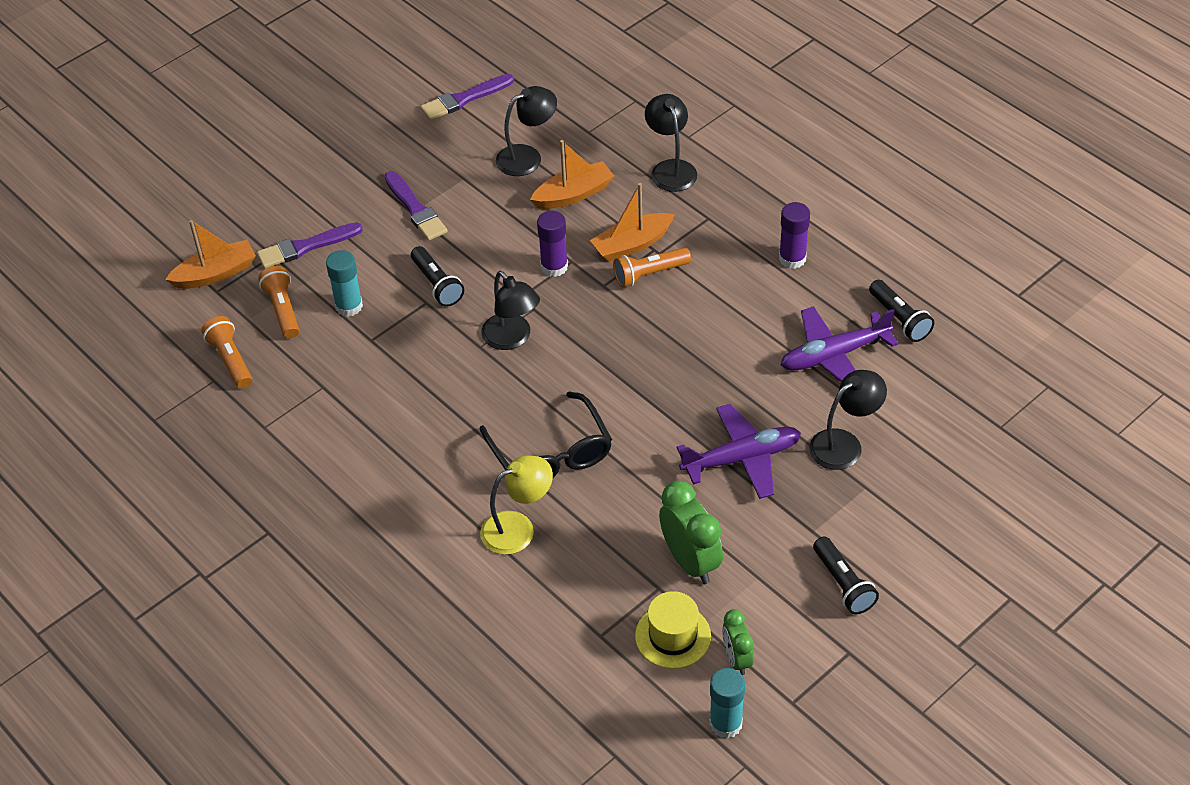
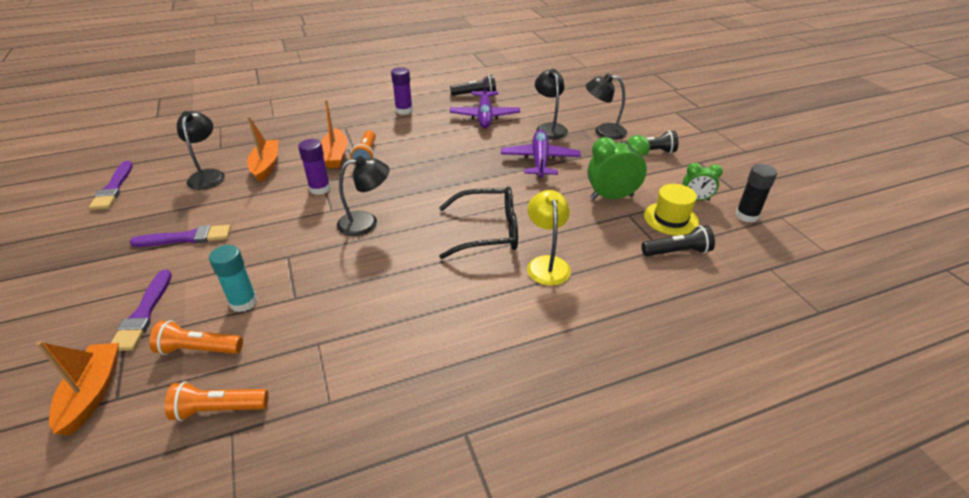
camera: 70 degrees left, 10 degrees down
(437, 284) = (276, 246): black flashlight -> black flashlight (677, 252)
(671, 168) = (291, 128): black lamp -> black lamp (603, 131)
(725, 723) = (746, 215): turquoise glue stick -> black glue stick

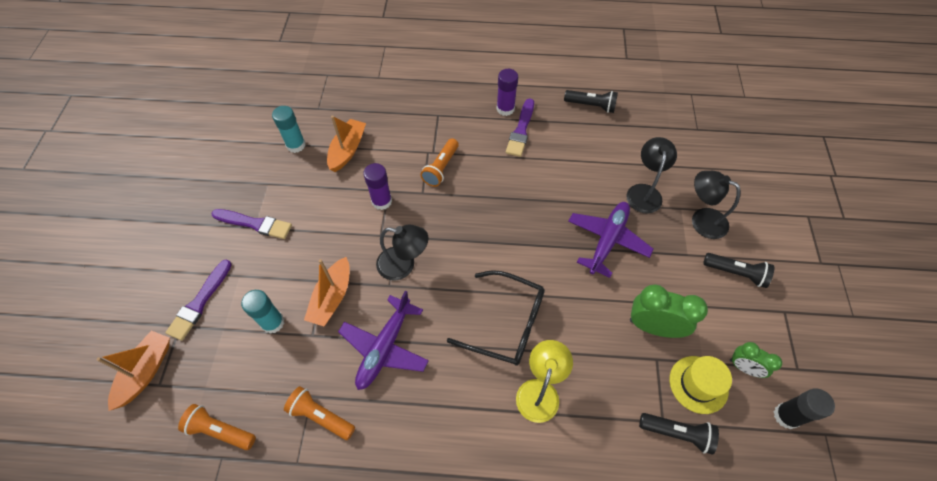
camera: 25 degrees right, 20 degrees up
(113, 188) = (219, 134): purple brush -> purple brush (521, 130)
(199, 349) = (226, 360): orange flashlight -> orange flashlight (321, 416)
(208, 175) = (296, 145): black lamp -> turquoise glue stick
(335, 155) = (413, 157): orange boat -> orange boat (332, 297)
(485, 116) = (584, 147): purple plane -> purple plane (385, 348)

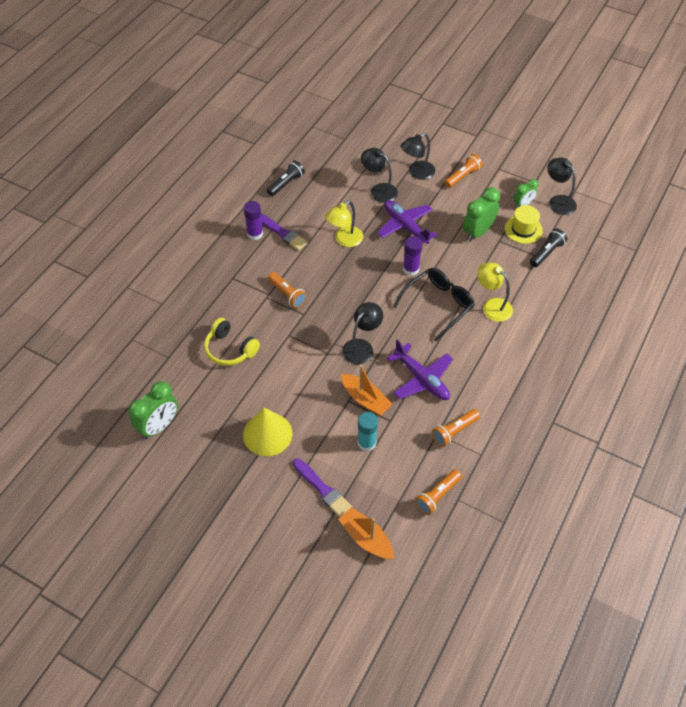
camera: 65 degrees left, 5 degrees down
(236, 135) = (159, 426): none -> green clock
(255, 224) = (267, 434): purple brush -> yellow cone
(296, 145) = (200, 384): turquoise glue stick -> none
(347, 150) = (230, 349): orange boat -> yellow headphones
(382, 201) = (296, 342): purple glue stick -> purple glue stick (411, 269)
(546, 188) = (344, 240): none -> yellow lamp
(736, 273) = (463, 176): black flashlight -> orange flashlight
(786, 416) = (558, 201): black glue stick -> black lamp

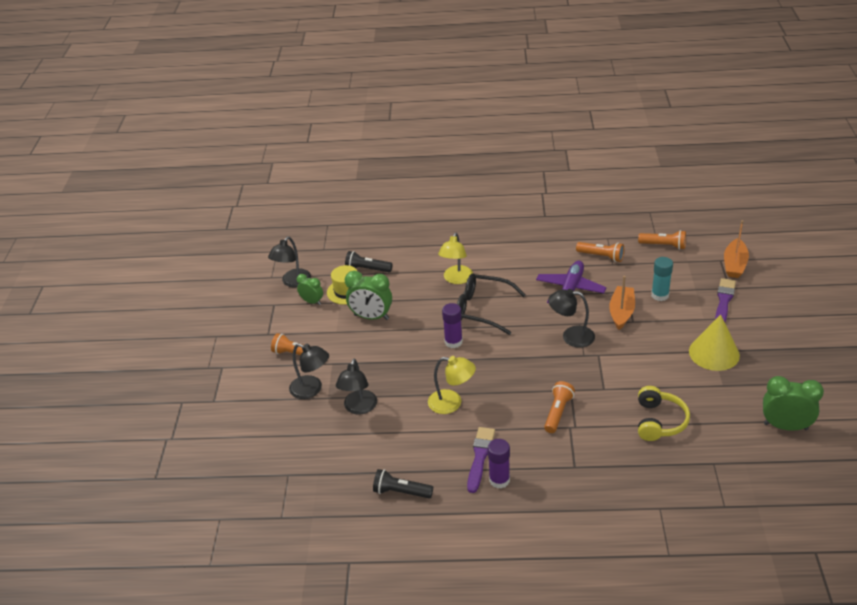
camera: 115 degrees left, 15 degrees down
(405, 226) = (399, 367): purple plane -> none

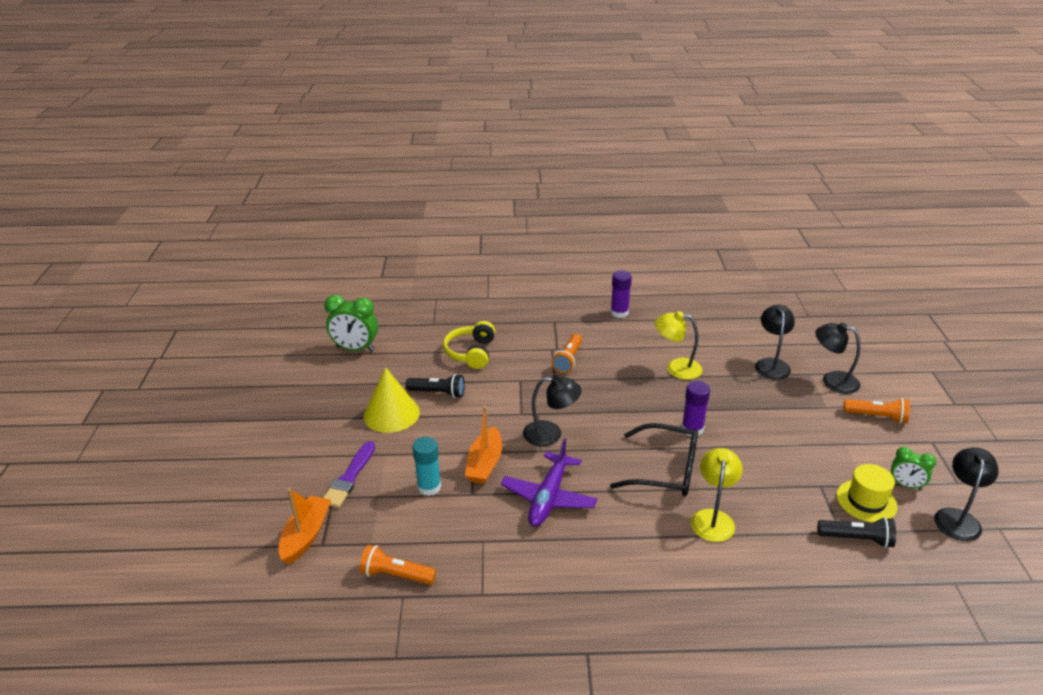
camera: 175 degrees right, 5 degrees down
(371, 317) = (810, 462): green clock -> none
(401, 492) = (702, 306): black flashlight -> black flashlight (438, 393)
(480, 457) = (639, 327): purple brush -> none
(601, 256) = (497, 555): orange flashlight -> none

